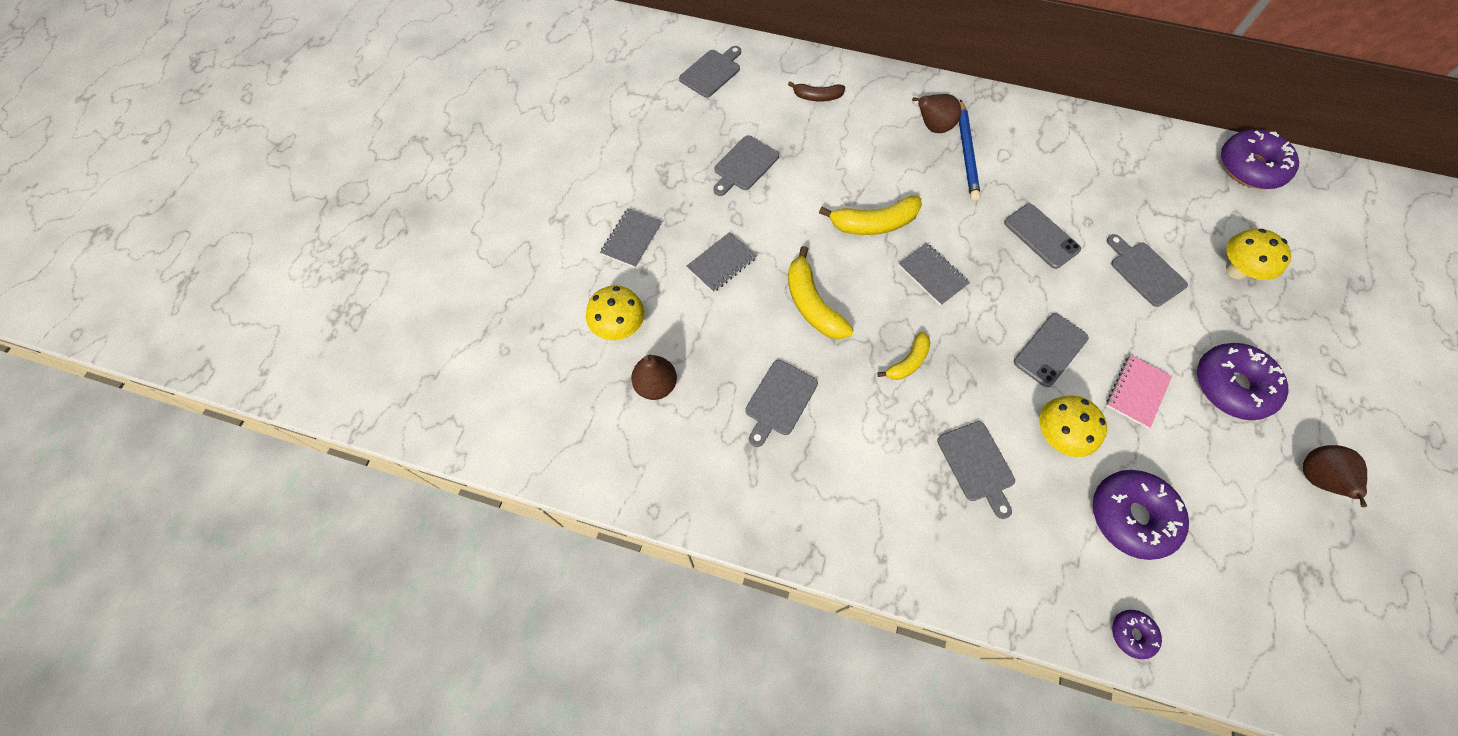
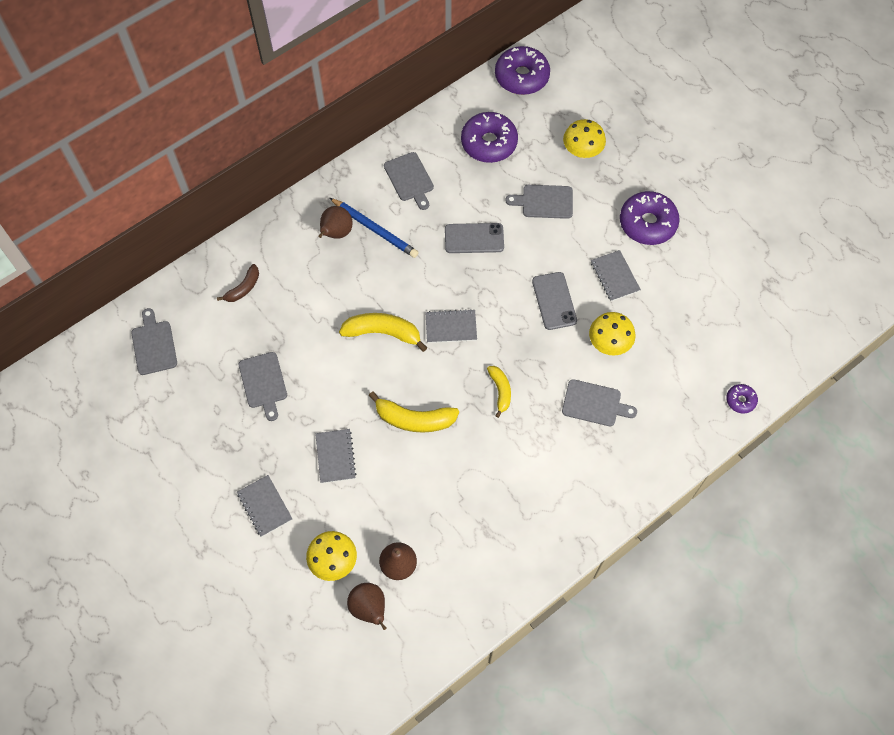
camera: 55 degrees left, 0 degrees up
(779, 400) = (468, 491): grey cutting board -> grey cutting board (410, 179)
(874, 223) = (383, 333): yellow banana -> yellow banana turned 105 degrees counterclockwise
(1131, 516) = (681, 345): purple donut -> purple donut (489, 143)
(1137, 392) = (615, 276): pink notebook -> grey notebook
(1315, 478) = (726, 232): brown pear -> brown pear (369, 608)

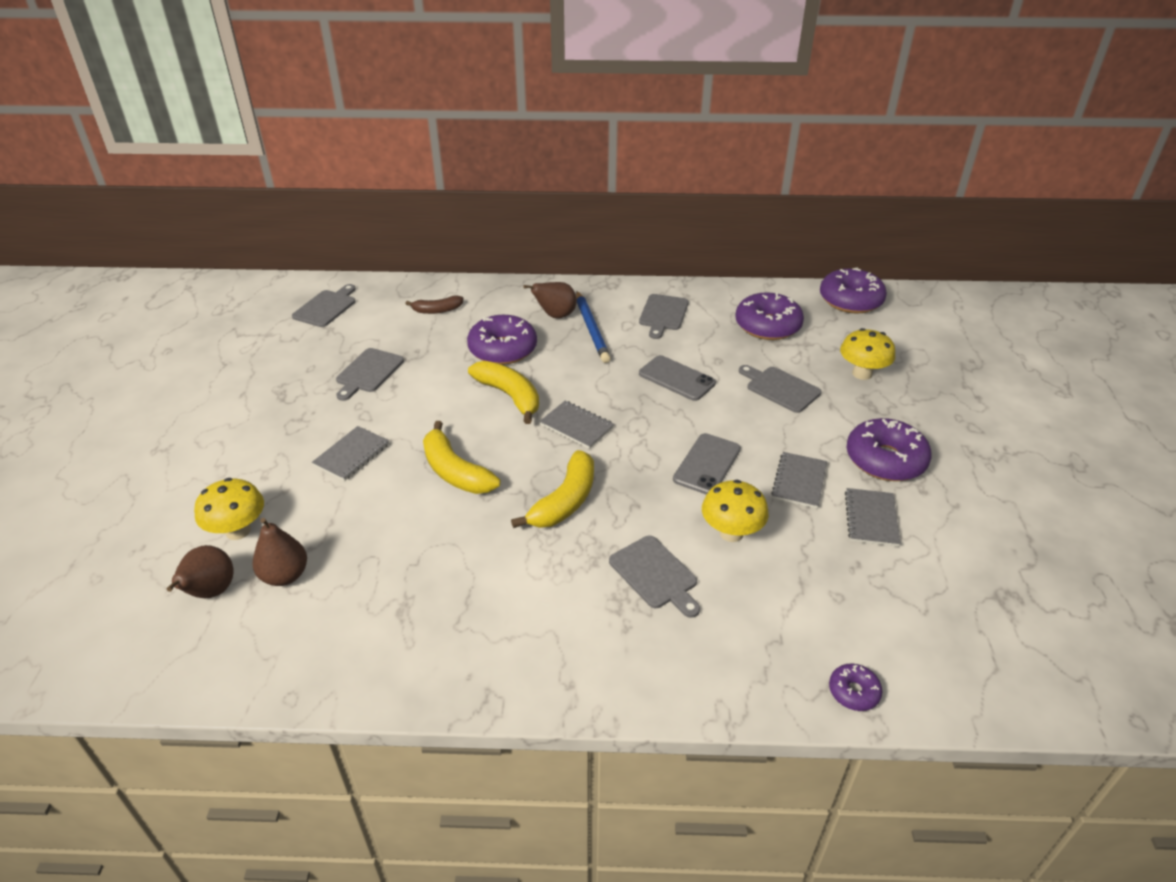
camera: 40 degrees right, 25 degrees down
(265, 506) = (248, 452): grey notebook -> grey notebook (871, 519)
(333, 293) = (503, 349): none -> purple donut
(500, 391) = (565, 501): yellow banana -> yellow banana, size x1.64

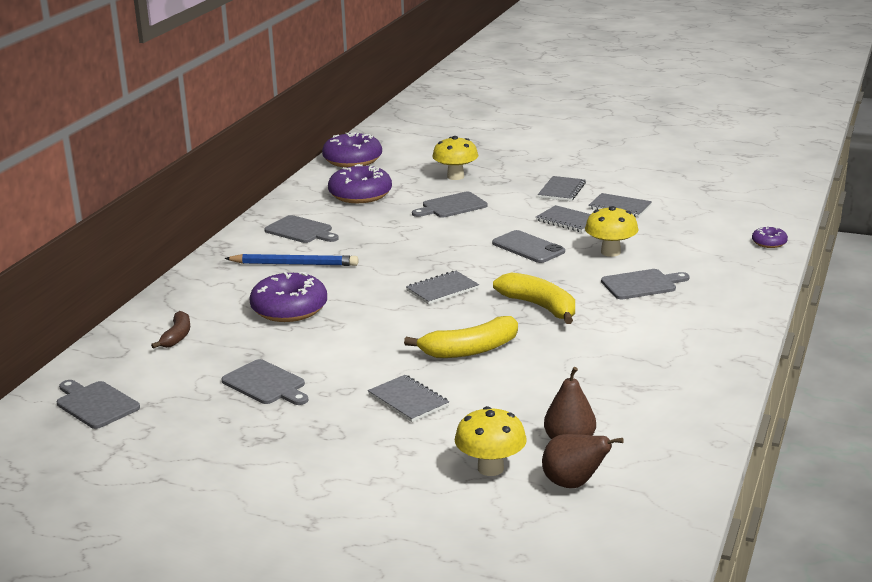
camera: 70 degrees left, 15 degrees down
(510, 396) = (373, 314): yellow banana -> none
(555, 316) = (253, 277): brown pear -> none
(677, 378) = (406, 240): grey phone -> none
(885, 460) = (561, 190): purple donut -> grey notebook

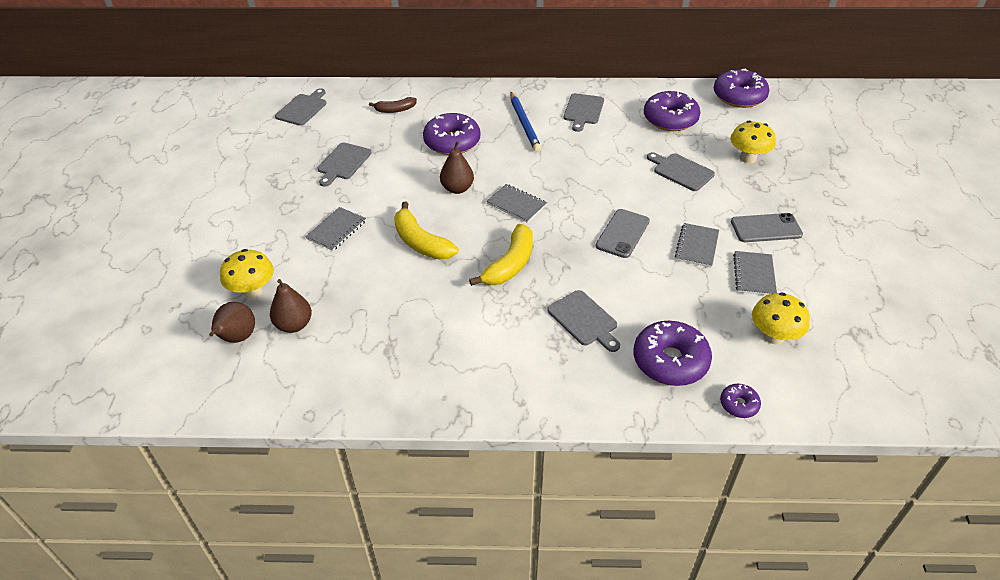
camera: 70 degrees right, 20 degrees up
(386, 317) = (457, 189): none -> brown pear
(561, 190) = (766, 228): grey notebook -> grey phone
(610, 252) = (643, 287): yellow mushroom -> yellow mushroom (773, 336)
(710, 258) = (670, 361): none -> purple donut

